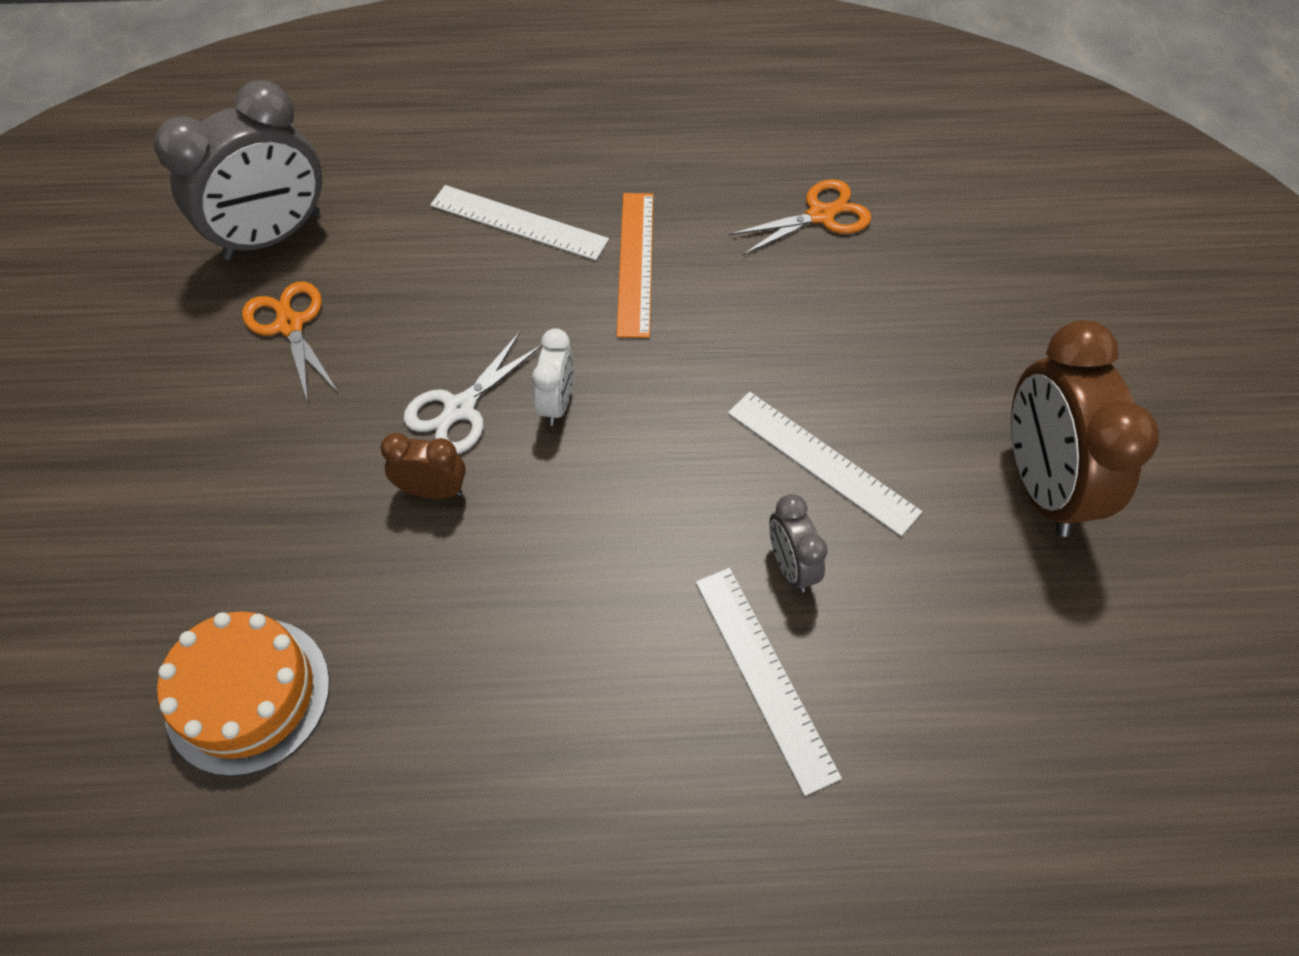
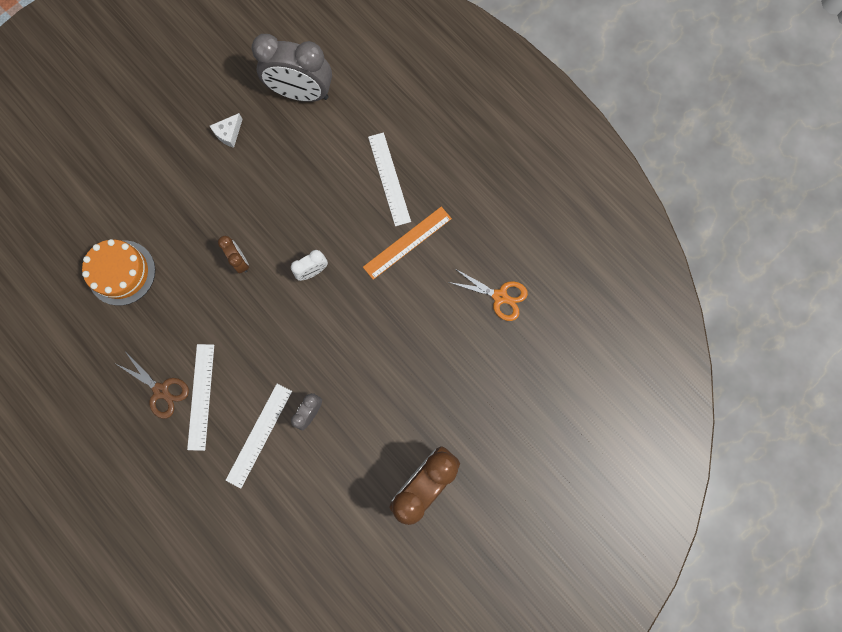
camera: 50 degrees right, 20 degrees up
(215, 363) = (229, 133): none -> white cheese
(290, 325) = (267, 142): orange scissors -> none
(460, 408) = (282, 238): white scissors -> none
(533, 789) = (161, 390): none -> brown scissors
(822, 461) = (367, 390): white ruler -> white ruler (201, 396)

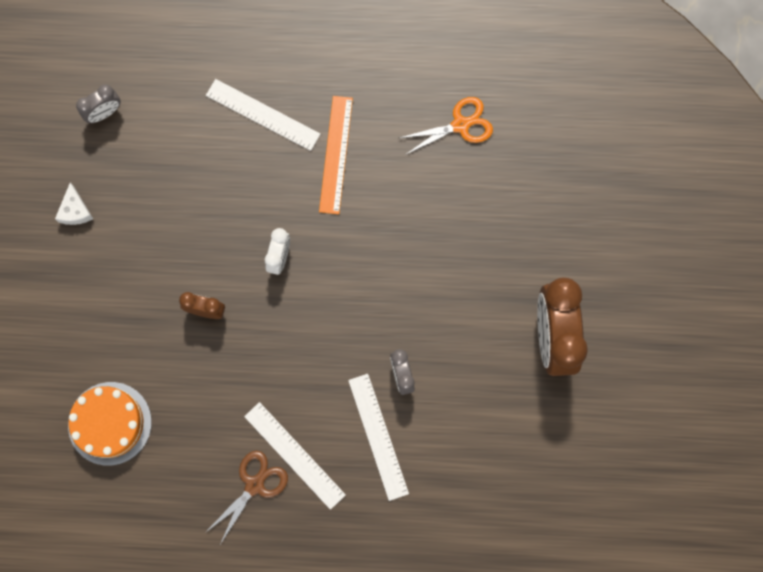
camera: 45 degrees left, 0 degrees up
(161, 390) = (254, 485): brown scissors -> brown scissors turned 45 degrees counterclockwise
(301, 93) = (104, 113): grey clock -> grey clock, size x0.48

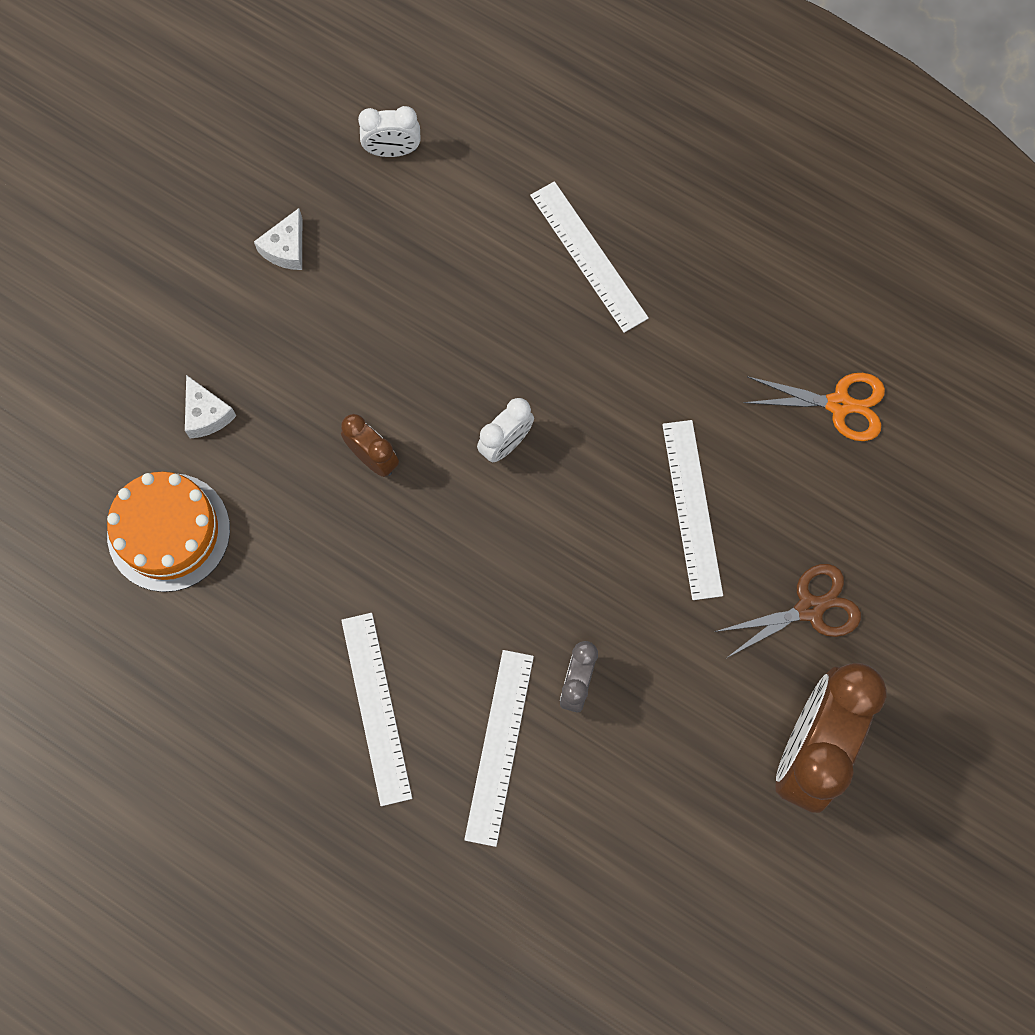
camera: 30 degrees right, 5 degrees down
(89, 340) = (206, 414): none -> white cheese
(104, 113) = (392, 151): grey clock -> white clock
(254, 485) = (302, 716): brown scissors -> brown scissors (809, 608)
(336, 154) = (653, 355): orange ruler -> none
(410, 235) = (692, 508): none -> white ruler

